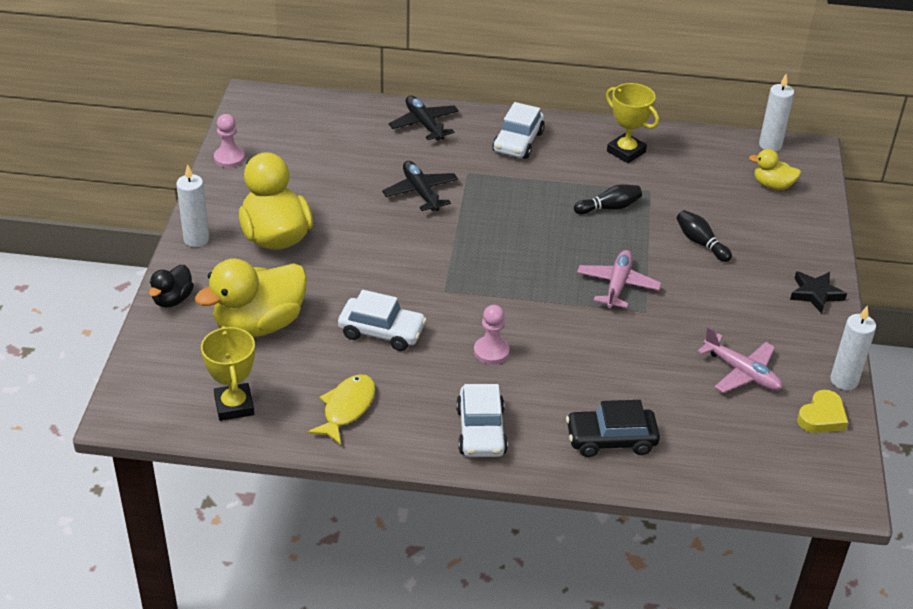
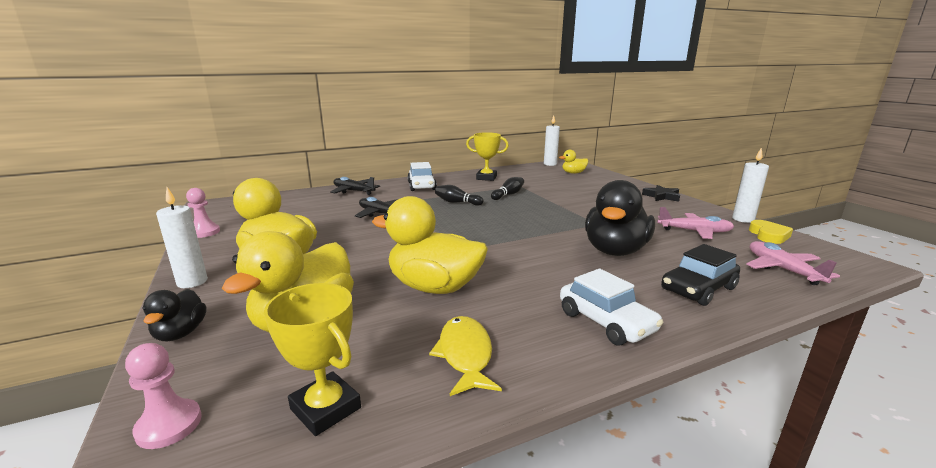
camera: 30 degrees left, 20 degrees down
(382, 332) = (434, 287): white car -> yellow duck
(491, 351) = (536, 270): pink pawn -> pink pawn (169, 425)
(604, 360) = (615, 251): none -> black duck
(617, 285) = (563, 218): pink plane -> pink plane (782, 269)
(700, 243) = (576, 194): black bowling pin -> black bowling pin (457, 202)

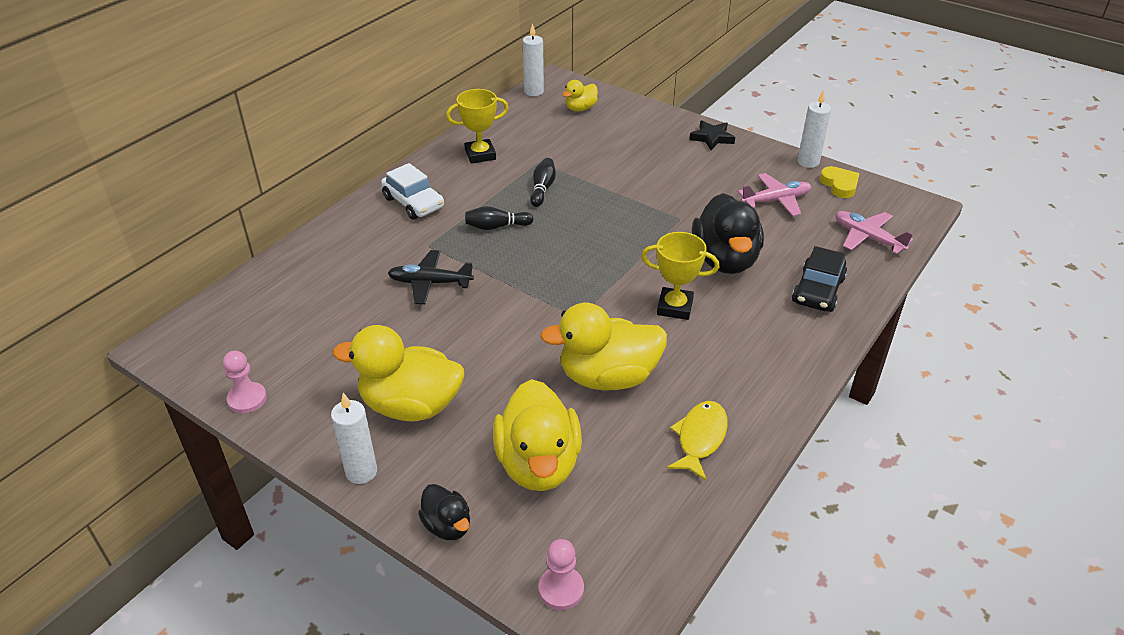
camera: 30 degrees left, 20 degrees up
(325, 408) = (650, 525): yellow trophy -> yellow trophy (675, 307)
(353, 191) = (333, 246): black plane -> none
(465, 355) = (700, 438): yellow fish -> yellow fish turned 60 degrees clockwise
(606, 322) = (773, 360): white car -> none

